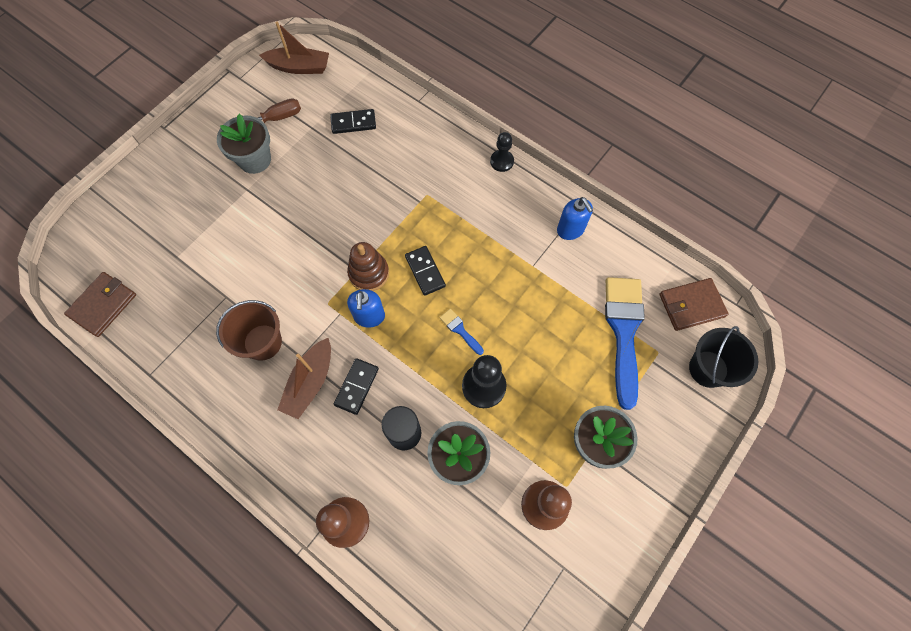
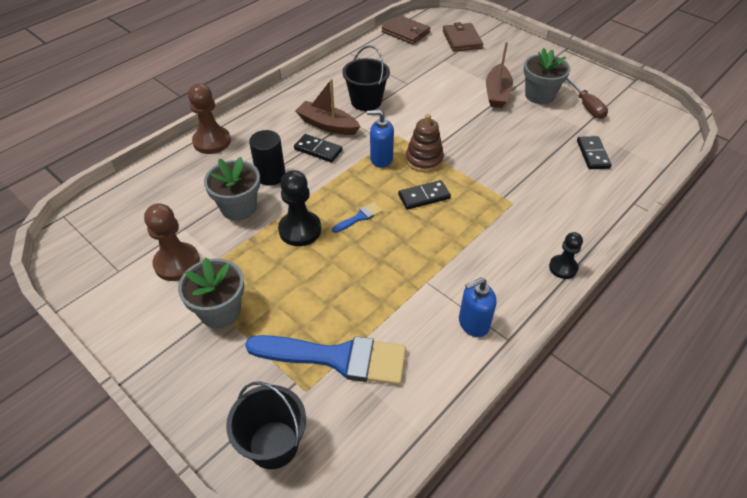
camera: 95 degrees right, 20 degrees down
(263, 342) = (366, 101): brown bucket -> black bucket
(299, 67) = (653, 120): brown boat -> brown boat (497, 93)
(691, 305) = (361, 443): brown wallet -> brown wallet (462, 40)

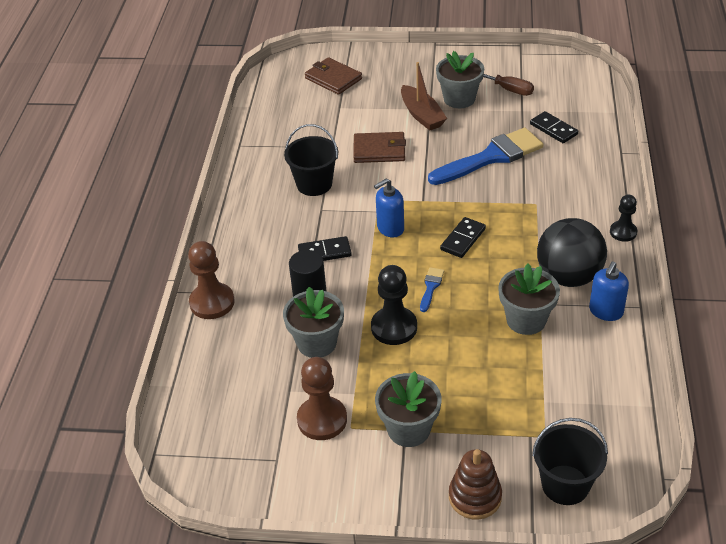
camera: 35 degrees left, 5 degrees down
(327, 125) = (305, 225): brown boat -> none
(337, 358) = (540, 399): blue brush -> blue brush (491, 157)
(400, 287) = (526, 320): none -> grey flower pot
(405, 32) = (270, 97): brown wallet -> brown wallet (379, 150)
(424, 160) = (427, 208): brown stacking toy -> brown stacking toy (475, 497)
(474, 275) = (568, 276): none -> black ball

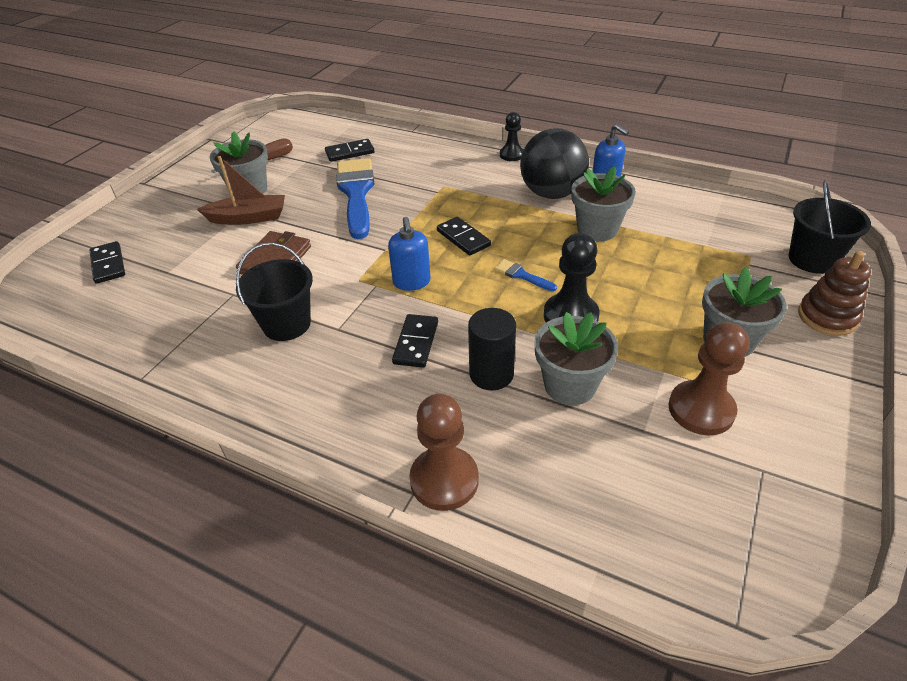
camera: 70 degrees left, 0 degrees up
(333, 78) = (108, 264): brown wallet -> black domino

